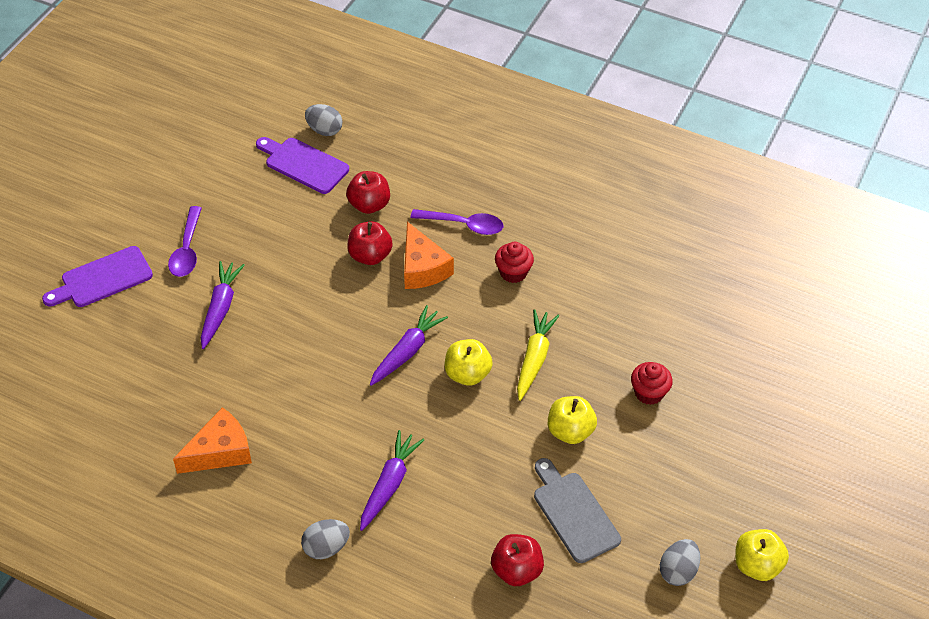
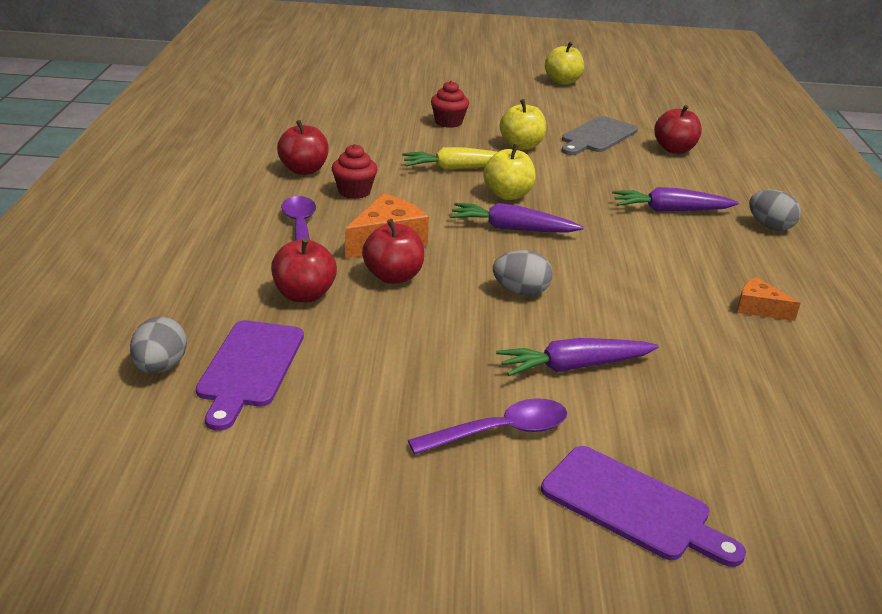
camera: 115 degrees left, 20 degrees down
(220, 451) = (759, 308): orange cheese -> orange cheese, size x0.60
(567, 251) = (304, 170): none -> red apple
(678, 571) = (599, 101): grey egg -> grey egg (521, 292)

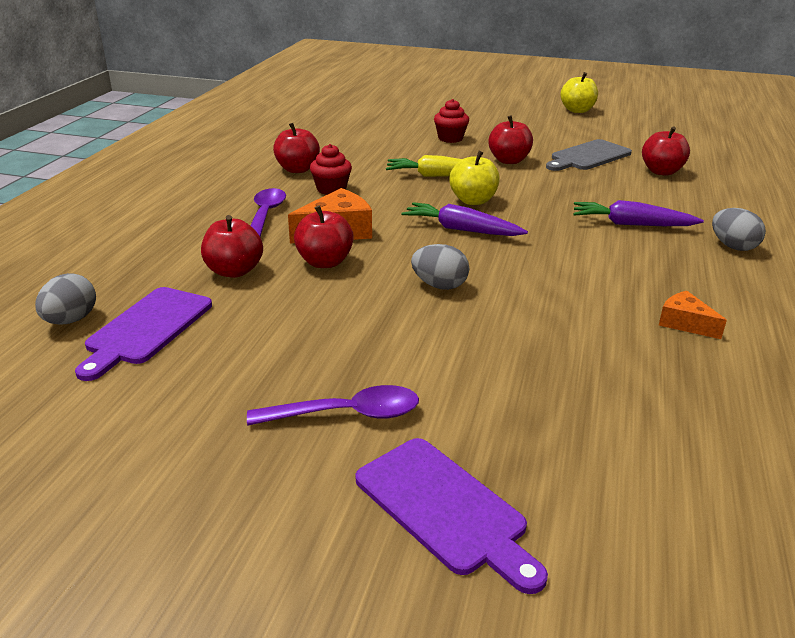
camera: 15 degrees right, 0 degrees up
(521, 146) = (509, 160): yellow apple -> red apple
(574, 367) = (456, 360): purple carrot -> none

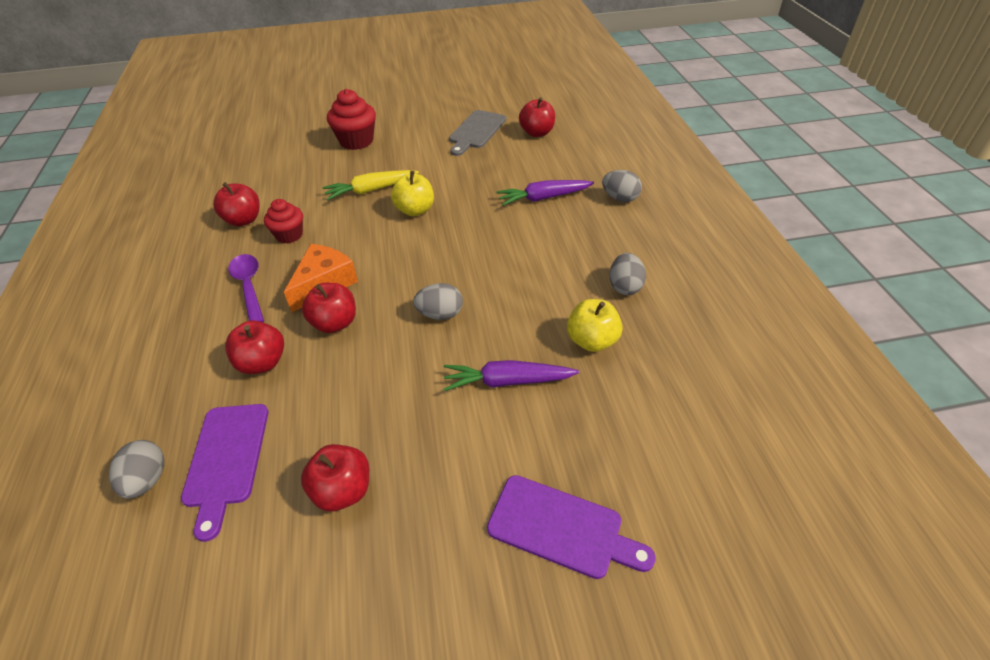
camera: 25 degrees left, 15 degrees up
(346, 414) = (446, 475): purple spoon -> none
(450, 138) = (356, 141): red cupcake -> red cupcake, size x1.52
(461, 229) = (423, 246): purple carrot -> purple carrot (507, 381)
(509, 160) = (418, 154): red apple -> red apple (343, 490)
(577, 110) = (441, 78): yellow apple -> yellow apple (592, 341)
(685, 323) = (625, 286): orange cheese -> grey egg

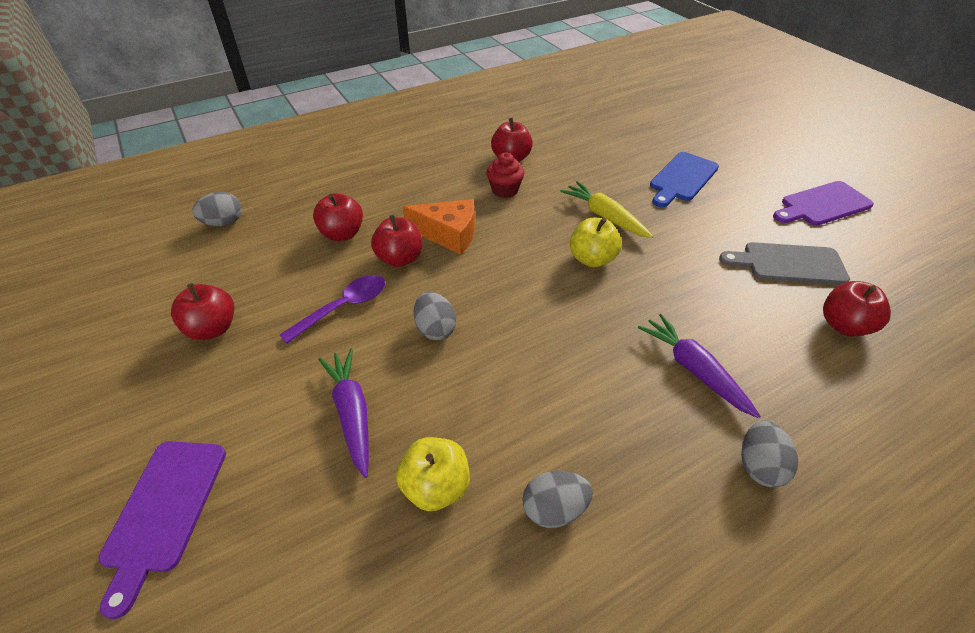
camera: 70 degrees right, 0 degrees up
(226, 460) = (242, 252): purple cutting board -> purple cutting board (822, 205)
(249, 287) = (428, 193): purple spoon -> purple spoon (343, 307)
(356, 141) = (682, 178): red cupcake -> blue cutting board

